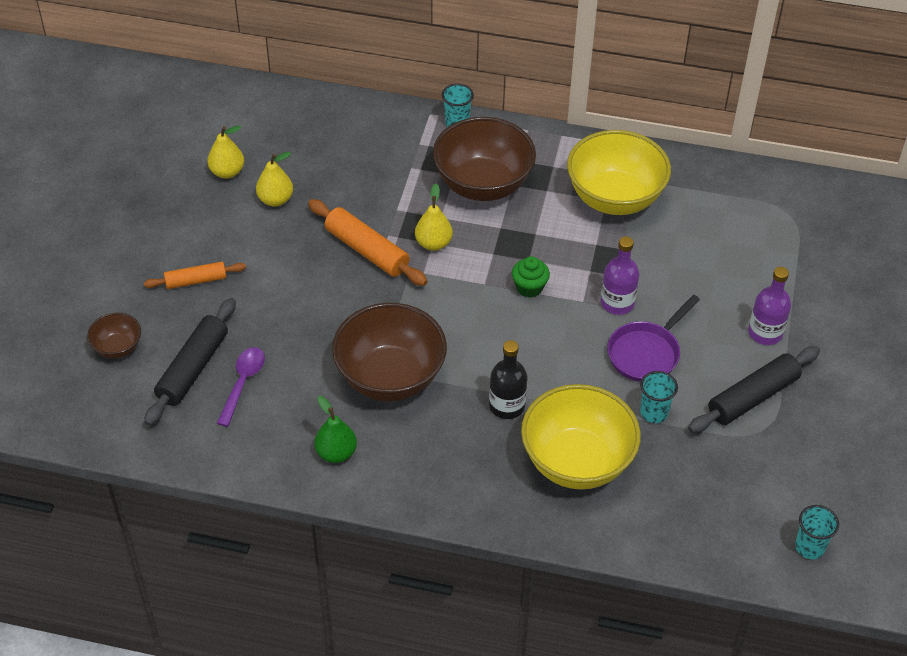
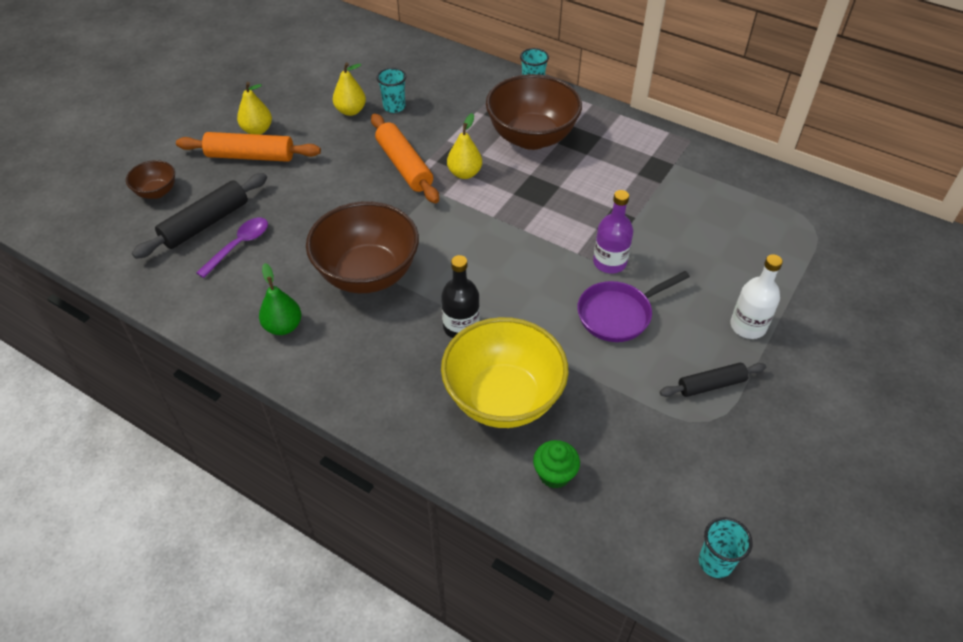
camera: 20 degrees right, 0 degrees up
(196, 281) = (250, 156): orange rolling pin -> orange rolling pin, size x1.60
(227, 172) = (324, 83): yellow pear -> yellow pear (257, 130)
(529, 287) = (532, 229): green cupcake -> green cupcake (554, 474)
(614, 198) = (646, 174): yellow bowl -> none
(654, 412) = (602, 372): turquoise cup -> turquoise cup (394, 107)
(753, 397) = (711, 385): black rolling pin -> black rolling pin, size x0.63
(765, 333) = (748, 326): purple bottle -> white bottle

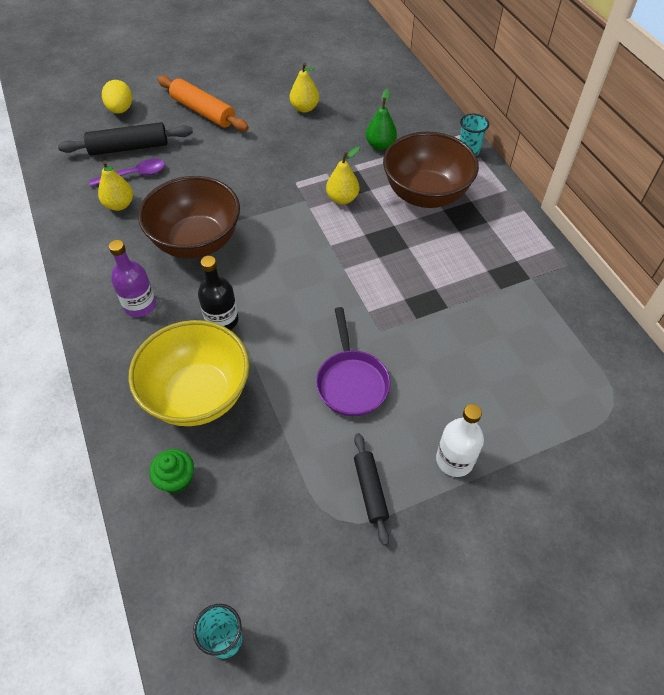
camera: 35 degrees right, 5 degrees up
(157, 192) = (121, 110): brown bowl -> yellow egg
(257, 130) = (226, 94): yellow pear -> yellow pear (119, 205)
(283, 326) = (106, 250): green pear -> green pear (380, 145)
(394, 107) = (340, 119): turquoise cup -> none
(404, 166) = (302, 170): orange rolling pin -> none
(609, 262) = (387, 334): purple bottle -> purple bottle (140, 305)
(618, 314) = (351, 382): purple pan -> purple pan turned 105 degrees counterclockwise
(711, 385) = (370, 490): black rolling pin -> black rolling pin turned 60 degrees clockwise

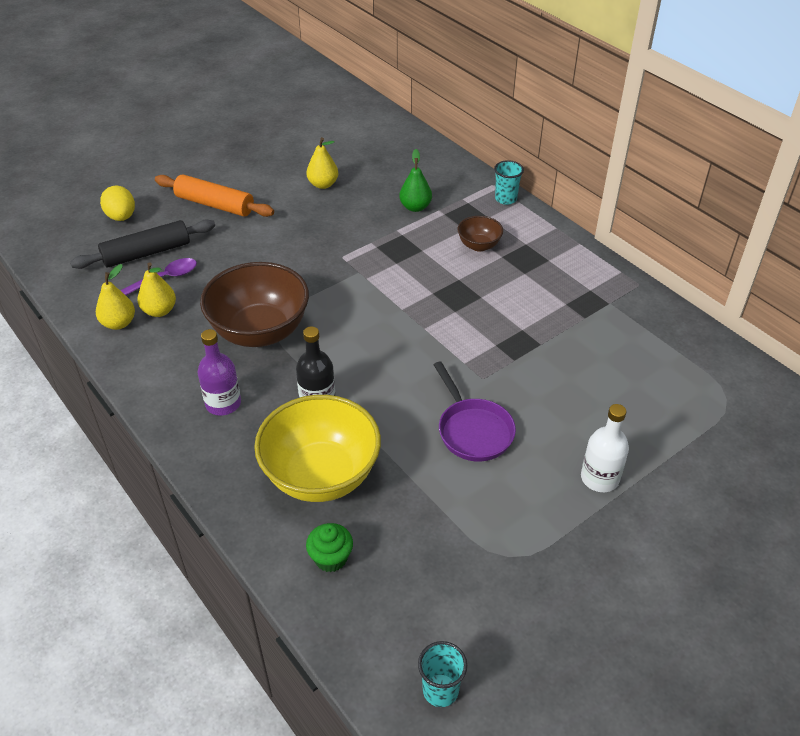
camera: 15 degrees left, 10 degrees down
(342, 198) = (397, 264): yellow pear -> yellow pear (119, 323)
(370, 490) = (529, 523): black rolling pin -> none
(425, 194) = (479, 245): brown bowl -> brown bowl, size x0.48

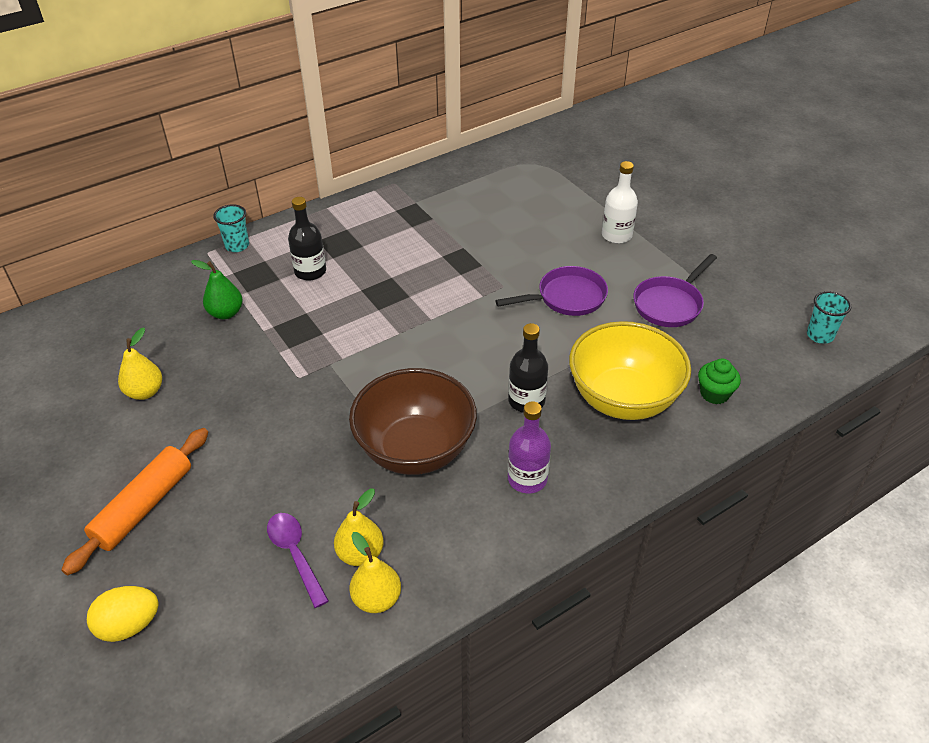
camera: 85 degrees left, 0 degrees up
(146, 253) = (231, 581): black rolling pin -> none
(477, 526) = (670, 304): none -> purple pan
(479, 245) = (310, 271): brown bowl -> black bottle

